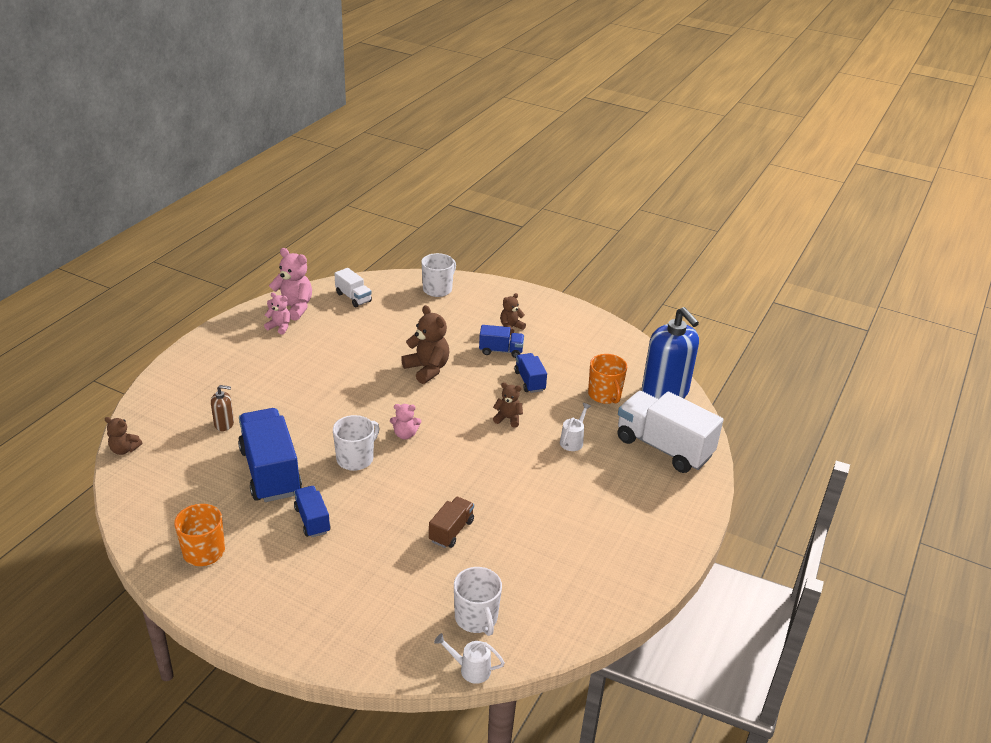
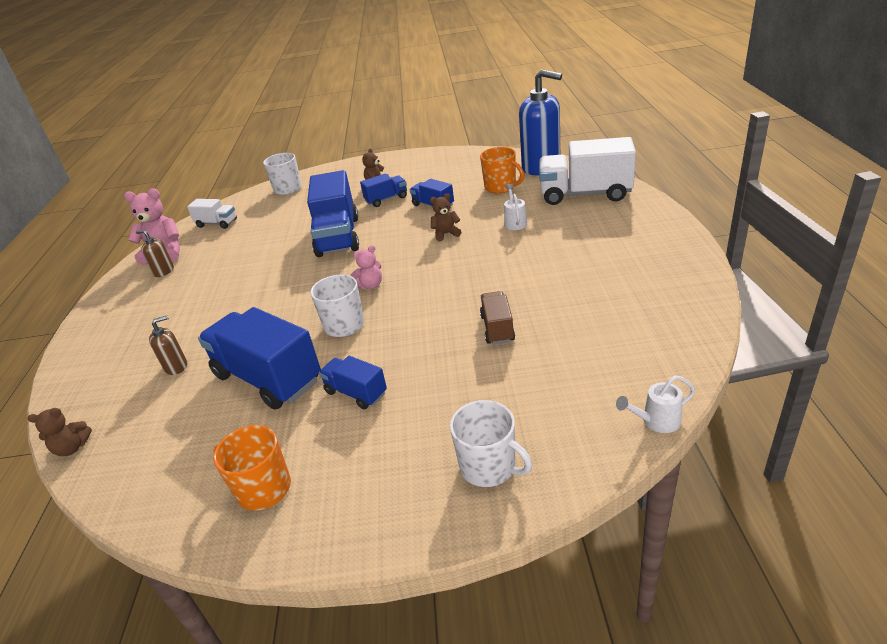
camera: 25 degrees left, 0 degrees up
(279, 327) = (164, 271): pink teddy bear -> brown soap dispenser
(427, 369) = (338, 236): brown teddy bear -> blue truck
(476, 618) = (605, 378): white mug -> white mug (489, 467)

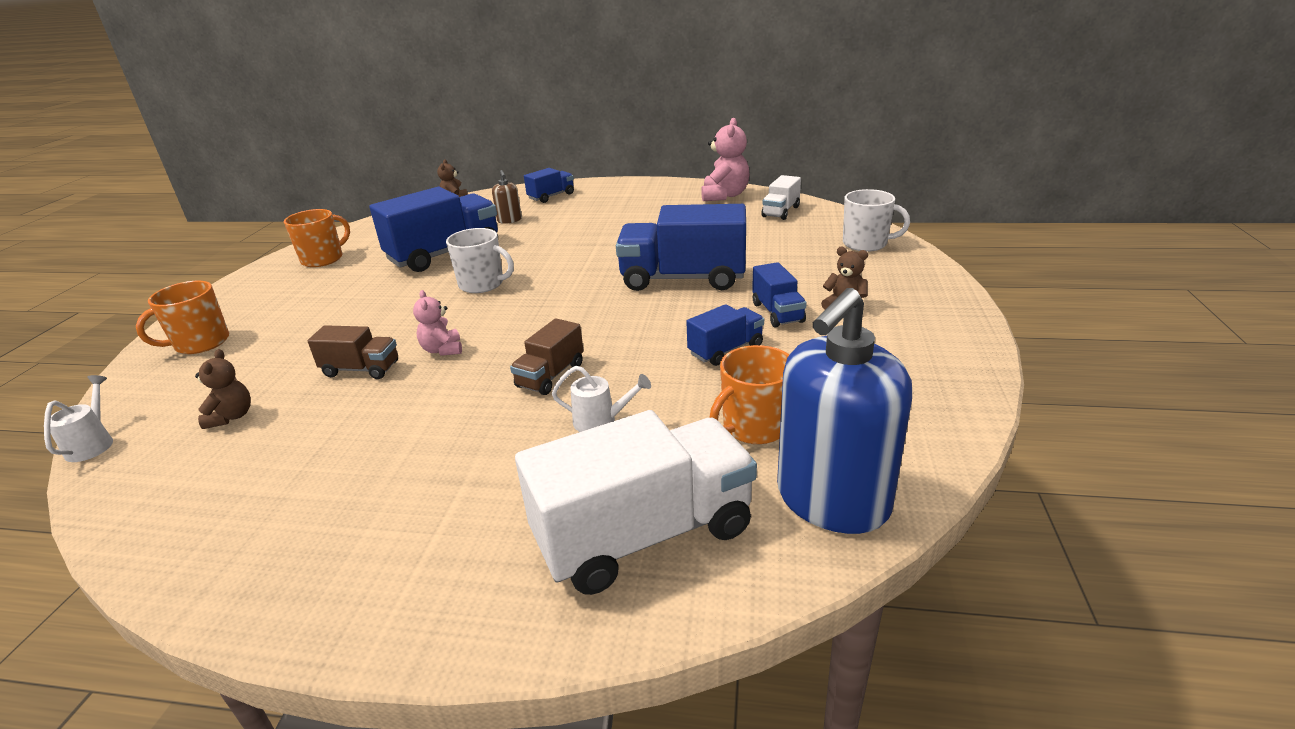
camera: 100 degrees right, 5 degrees down
(164, 271) = (684, 199): brown soap dispenser -> none
(356, 393) = (372, 290): blue truck -> blue truck (551, 196)
(370, 285) = (541, 298): pink teddy bear -> pink teddy bear (442, 350)
(446, 234) = (619, 354): brown teddy bear -> brown teddy bear (231, 417)
(477, 249) = (550, 375): none -> brown truck
(489, 467) = (201, 343): white mug -> orange mug
(585, 194) = (644, 534): white truck -> white truck turned 45 degrees clockwise

